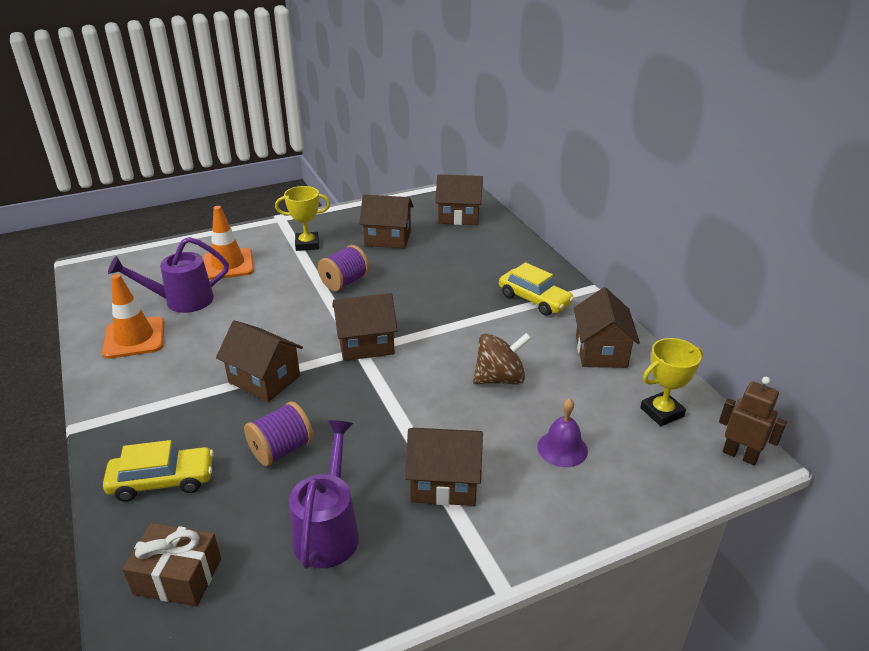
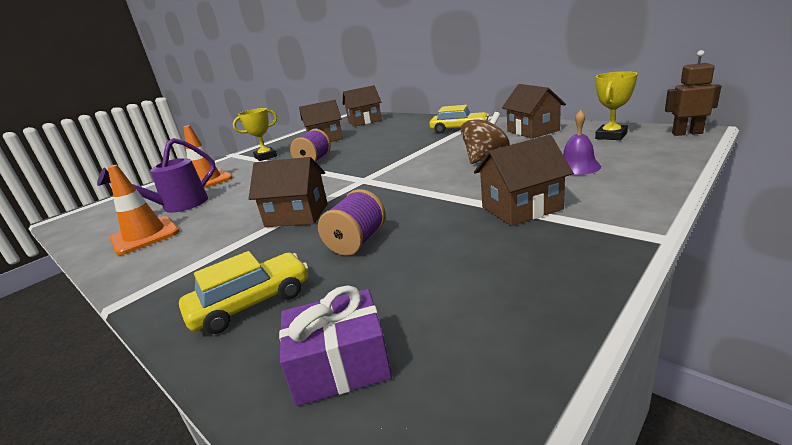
camera: 20 degrees left, 10 degrees down
(178, 576) = (340, 364): brown gift -> purple gift
(328, 530) = (463, 267): purple watering can -> none
(366, 344) = (364, 176): brown house -> none

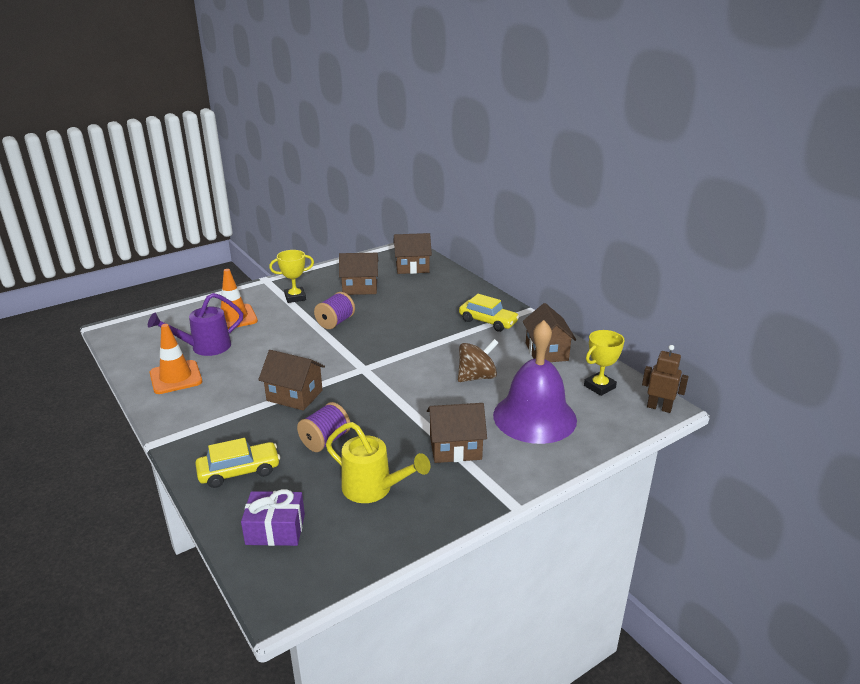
camera: 10 degrees right, 5 degrees up
(456, 271) = (373, 489): none -> yellow watering can
(577, 167) = (534, 417): purple bell -> purple bell, size x2.24

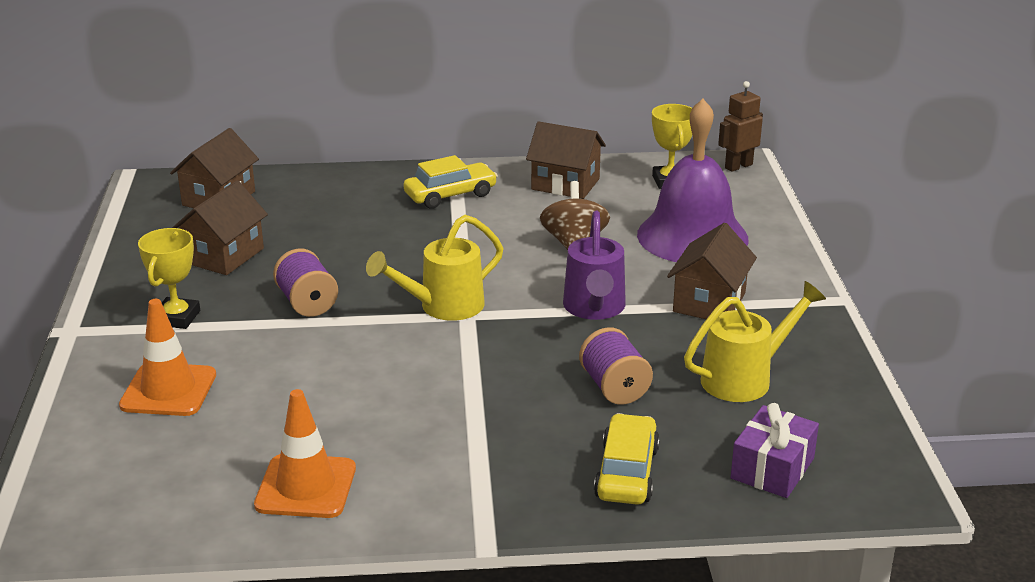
camera: 60 degrees left, 0 degrees up
(205, 347) = (238, 439): purple watering can -> purple watering can (594, 308)
(294, 395) = (479, 386): brown house -> none
(365, 359) = (443, 307): none -> yellow watering can

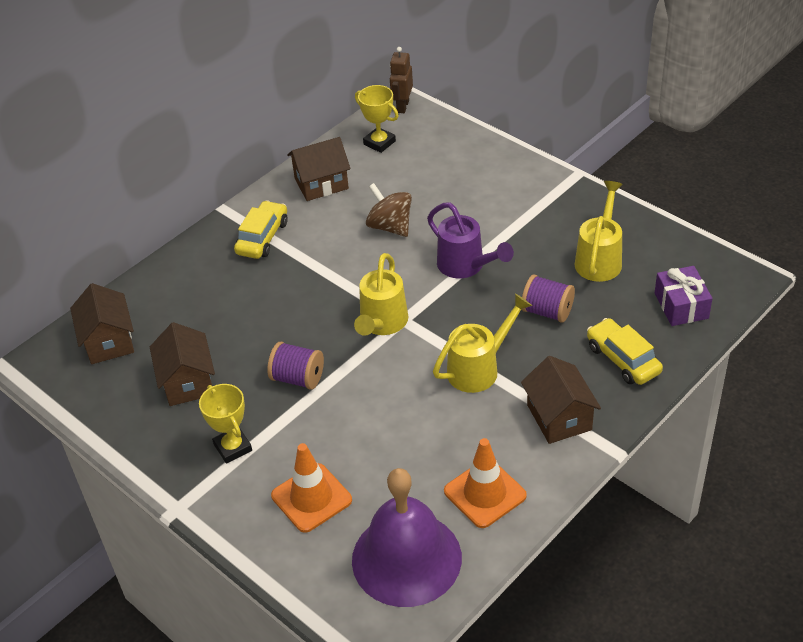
camera: 40 degrees left, 15 degrees up
(470, 391) = (479, 368): none -> yellow watering can
(692, 236) = (447, 178): purple bell -> purple bell (406, 558)
(709, 302) = (518, 220): brown house -> brown house (559, 417)

